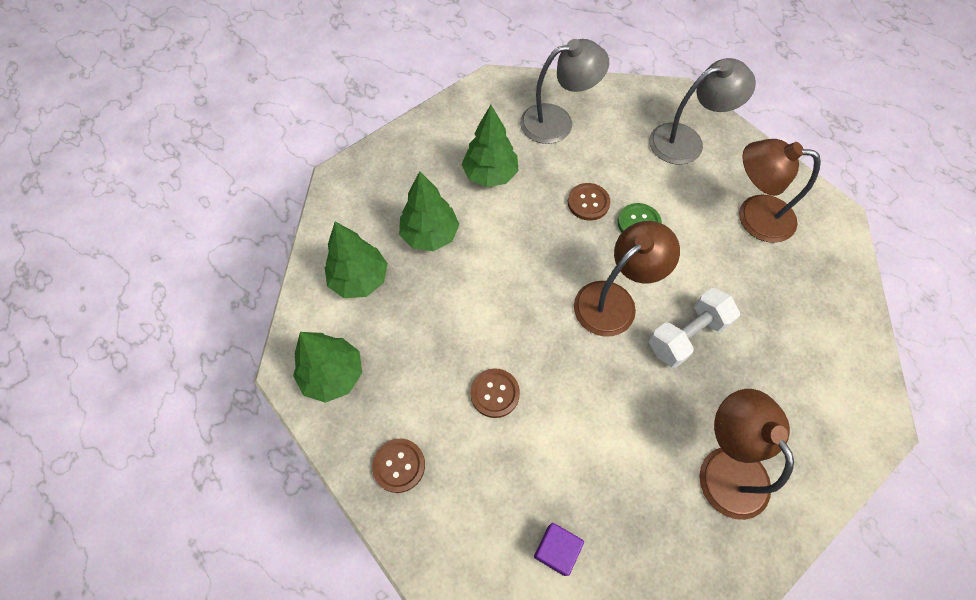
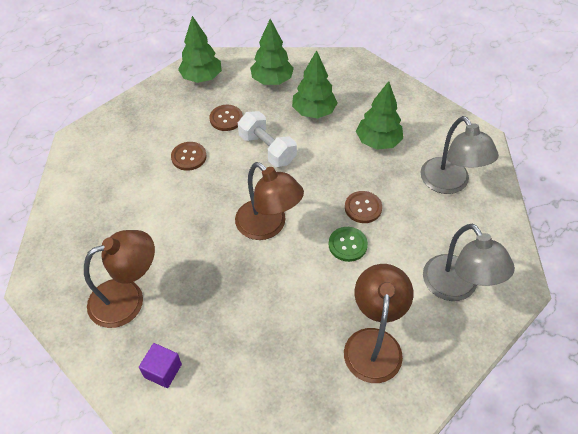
camera: 85 degrees right, 10 degrees down
(399, 465) = (142, 114): brown button -> brown button (226, 119)
(556, 550) = (81, 194): purple cube -> purple cube (163, 371)
(687, 335) = (239, 277): white dumbbell -> white dumbbell (267, 149)

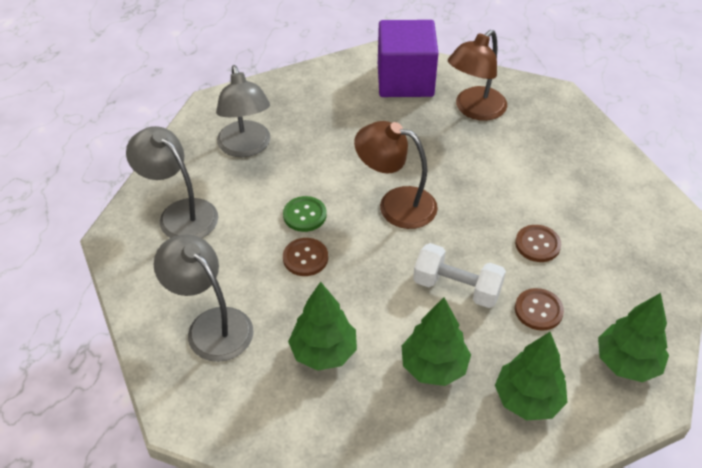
camera: 155 degrees right, 5 degrees down
(163, 371) = (405, 80): purple cube -> purple cube, size x2.30
(373, 343) = (246, 147): brown lamp -> grey lamp

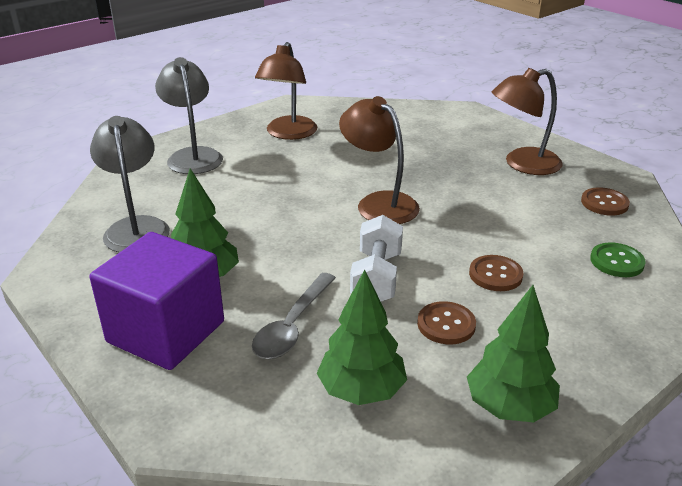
camera: 30 degrees right, 15 degrees down
(246, 147) = (288, 134): grey lamp -> brown lamp
(304, 215) = (290, 186): green button -> green button (616, 261)
(305, 258) = (260, 212): brown button -> brown button (604, 203)
(405, 80) = (472, 130): purple cube -> purple cube (166, 332)
(434, 366) = (292, 326): green tree -> grey spoon
(456, 288) = (376, 278): white dumbbell -> white dumbbell turned 45 degrees clockwise

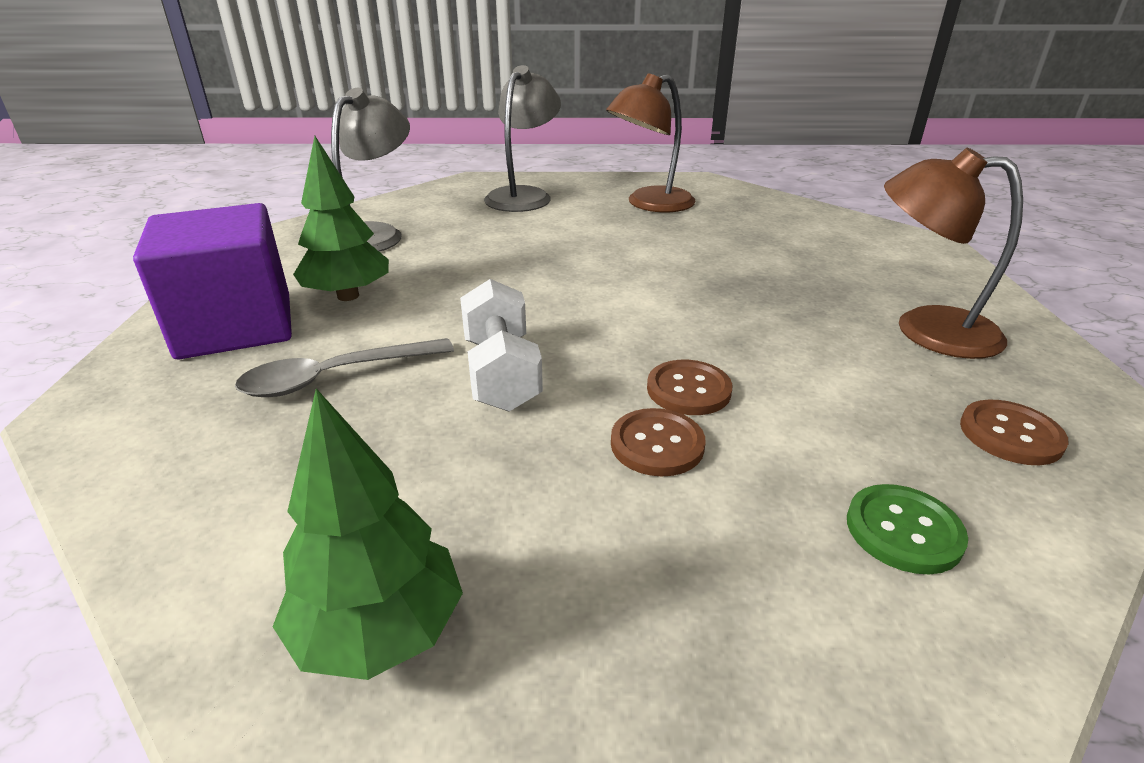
camera: 40 degrees right, 0 degrees up
(361, 391) = (269, 484): green tree -> none
(376, 278) = (501, 373): white dumbbell -> white dumbbell turned 60 degrees counterclockwise
(379, 203) = (639, 299): brown lamp -> none
(446, 324) = (488, 468): brown button -> brown button (688, 390)

